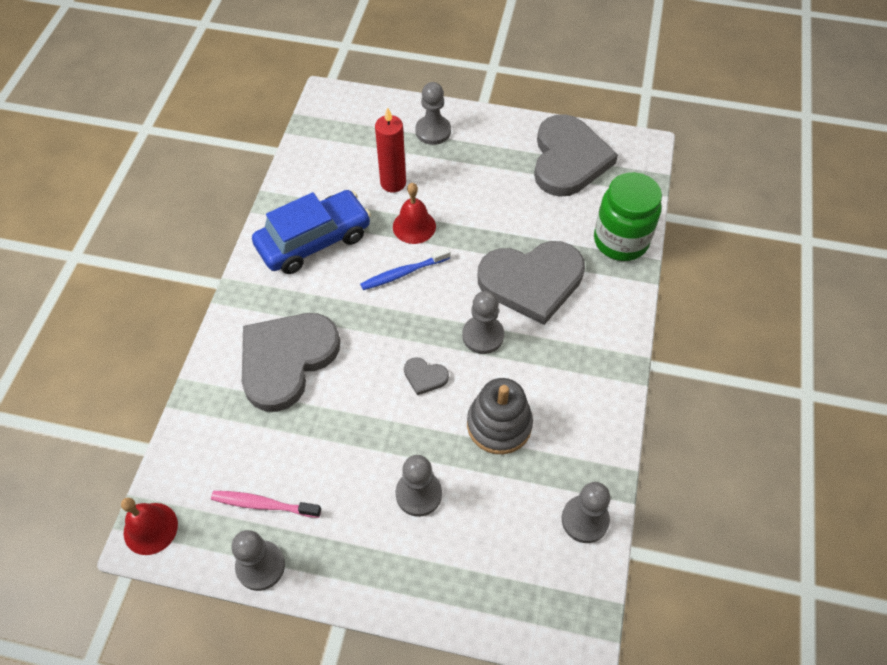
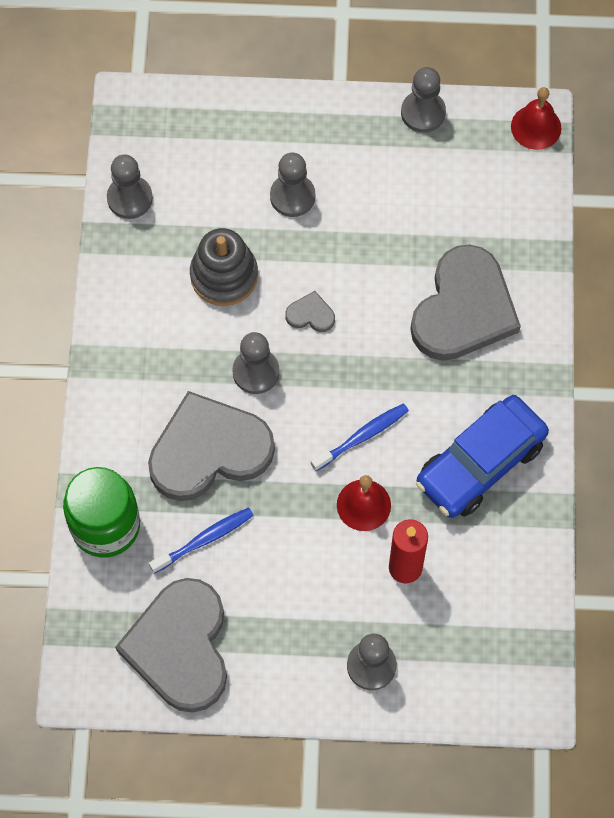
camera: 170 degrees right, 10 degrees up
(264, 504) = (437, 163): pink toothbrush -> none
(543, 221) = (203, 540): none -> blue toothbrush

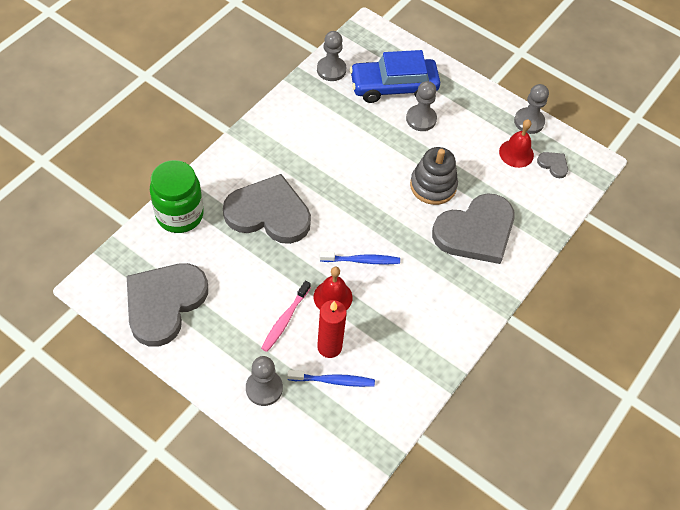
camera: 30 degrees right, 10 degrees down
(203, 540) = (226, 256): blue toothbrush -> blue toothbrush (332, 380)
(224, 276) = (351, 134): grey stacking toy -> grey stacking toy (433, 186)
(256, 372) = (328, 191): grey pawn -> none
(310, 314) = (383, 181): grey heart -> grey heart (553, 165)
(332, 569) = (285, 319): none -> pink toothbrush
(480, 464) = (421, 319): blue car -> blue car (393, 87)
(536, 127) = (591, 166): red bell -> red bell (516, 153)

